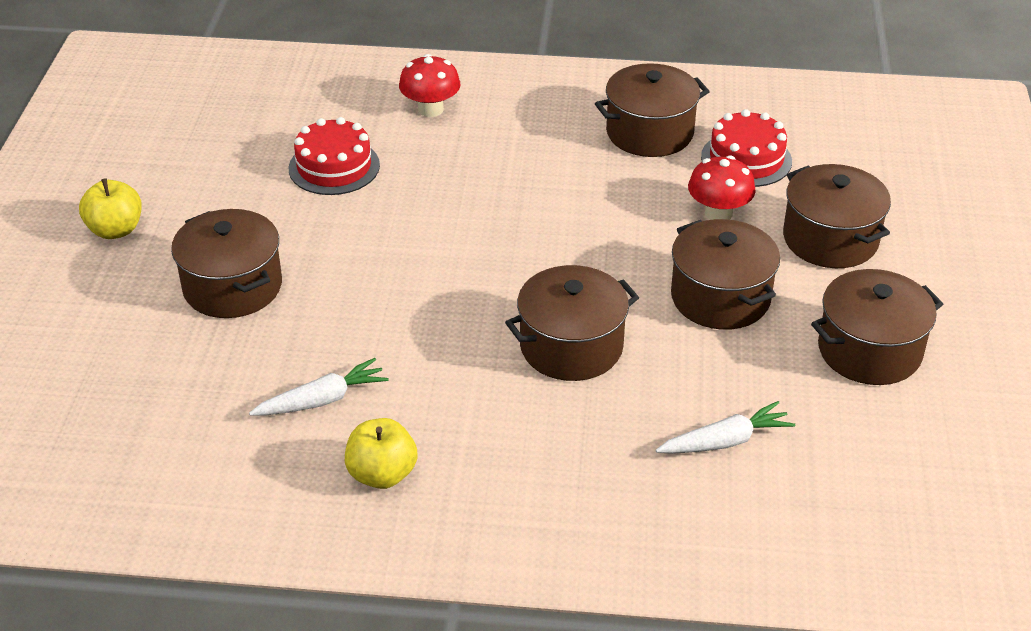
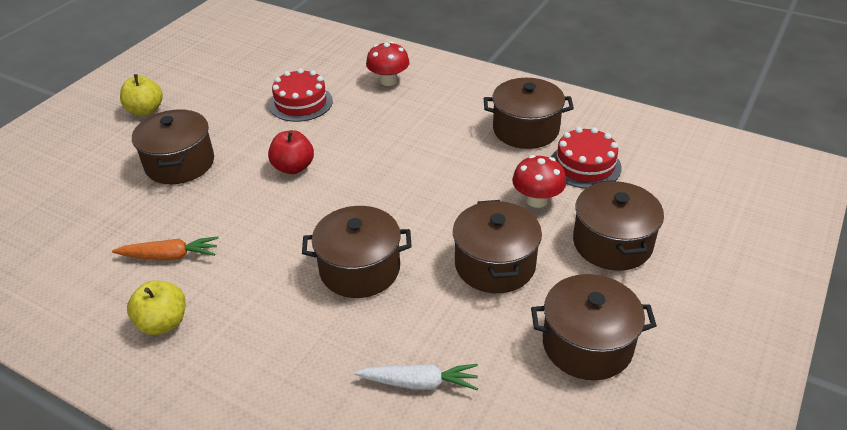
camera: 25 degrees right, 0 degrees up
(322, 400) = (170, 256): white carrot -> orange carrot
(393, 252) = (293, 167): none -> red apple

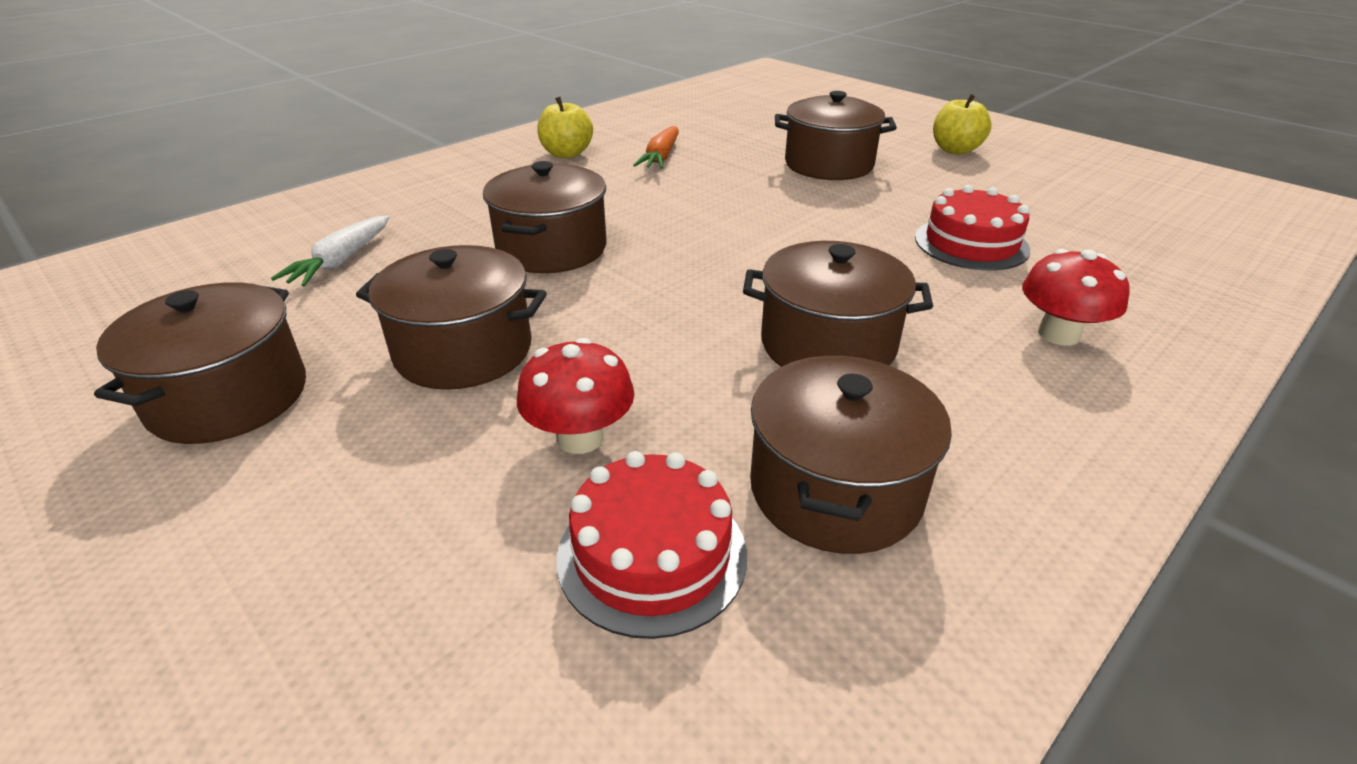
camera: 105 degrees right, 5 degrees down
(293, 167) = (792, 226): red apple -> none
(612, 243) = (384, 506): brown pot -> brown pot (828, 345)

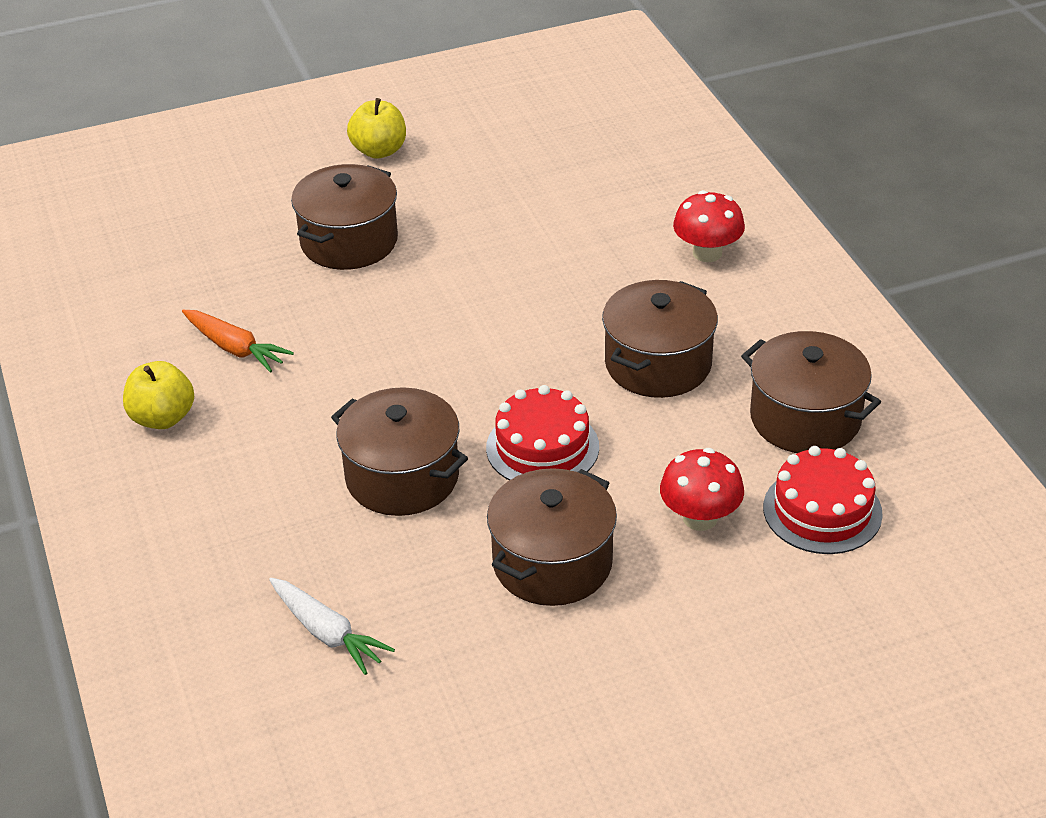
camera: 65 degrees left, 5 degrees up
(229, 397) = (544, 713): brown pot -> none
(971, 243) = (562, 230): red cake -> red cake (542, 447)

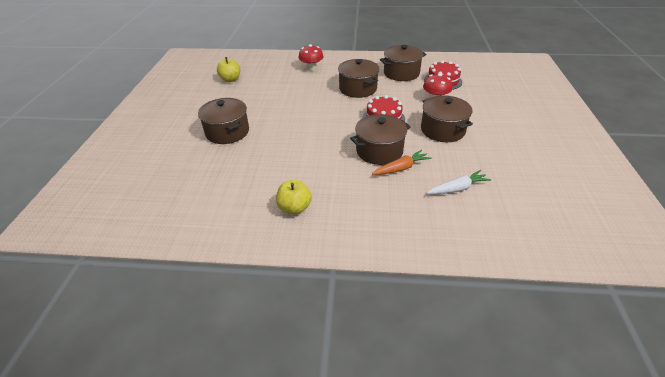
camera: 65 degrees left, 0 degrees up
(235, 348) = (266, 176): orange carrot -> orange carrot (401, 168)
(379, 151) = (178, 112): yellow apple -> yellow apple (230, 79)

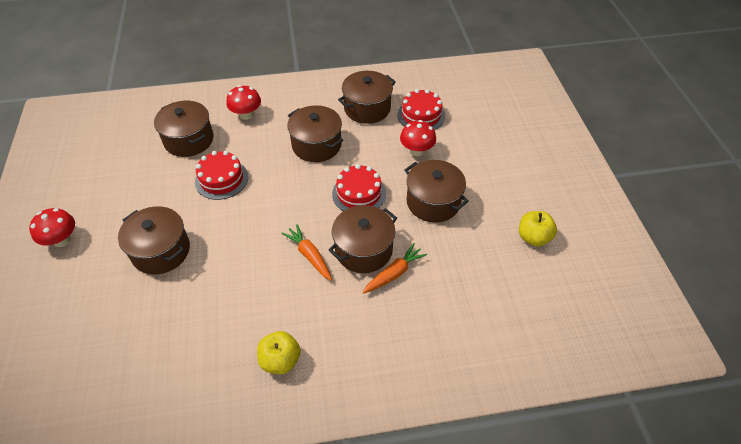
camera: 15 degrees left, 10 degrees up
(163, 118) = (62, 240): none -> red mushroom
(230, 79) = (138, 152): yellow apple -> yellow apple (533, 237)
(267, 77) = (189, 140): none -> brown pot
(283, 99) = (221, 179): none -> red cake
(335, 148) = (309, 255): none -> orange carrot
(457, 188) = (463, 292): white carrot -> none

